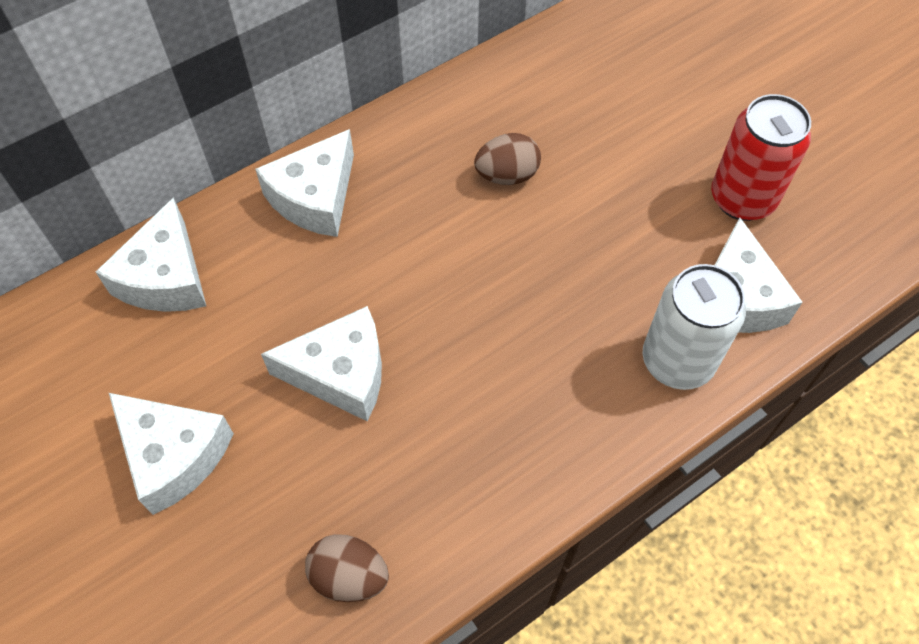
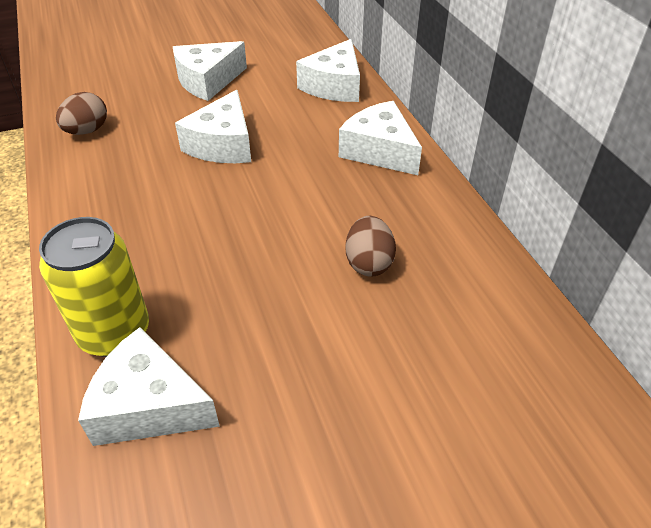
camera: 105 degrees right, 15 degrees down
(165, 277) = (334, 86): white cheese -> white cheese turned 90 degrees counterclockwise
(677, 361) = (114, 333): white can -> yellow can
(742, 199) = (269, 464): red can -> none

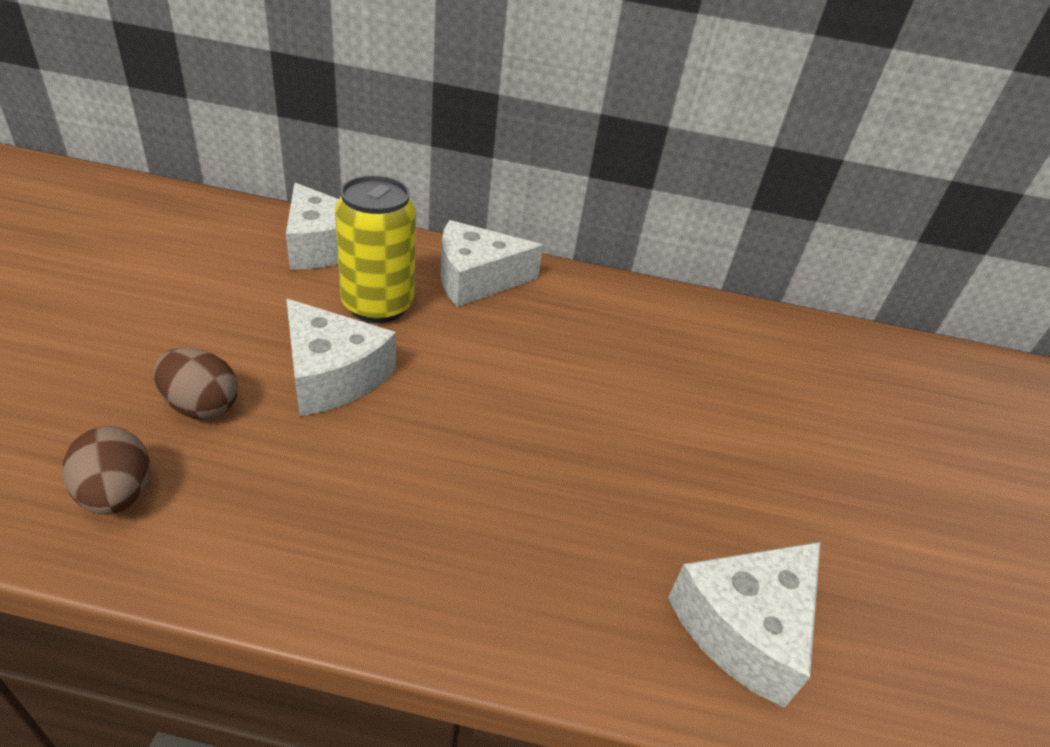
camera: 65 degrees left, 5 degrees down
(114, 333) = (612, 621): yellow can -> yellow can (378, 306)
(208, 81) = (166, 324): white cheese -> none
(369, 263) = (637, 369): brown egg -> brown egg (201, 406)

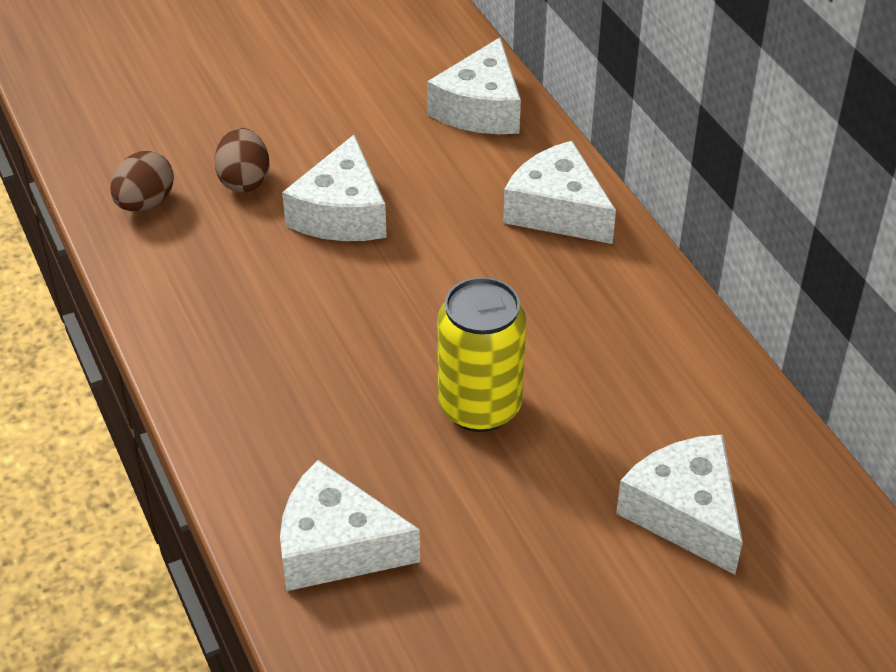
camera: 60 degrees right, 5 degrees up
(378, 306) = (446, 183): yellow can -> yellow can (480, 407)
(825, 399) = (685, 513): none -> white cheese

